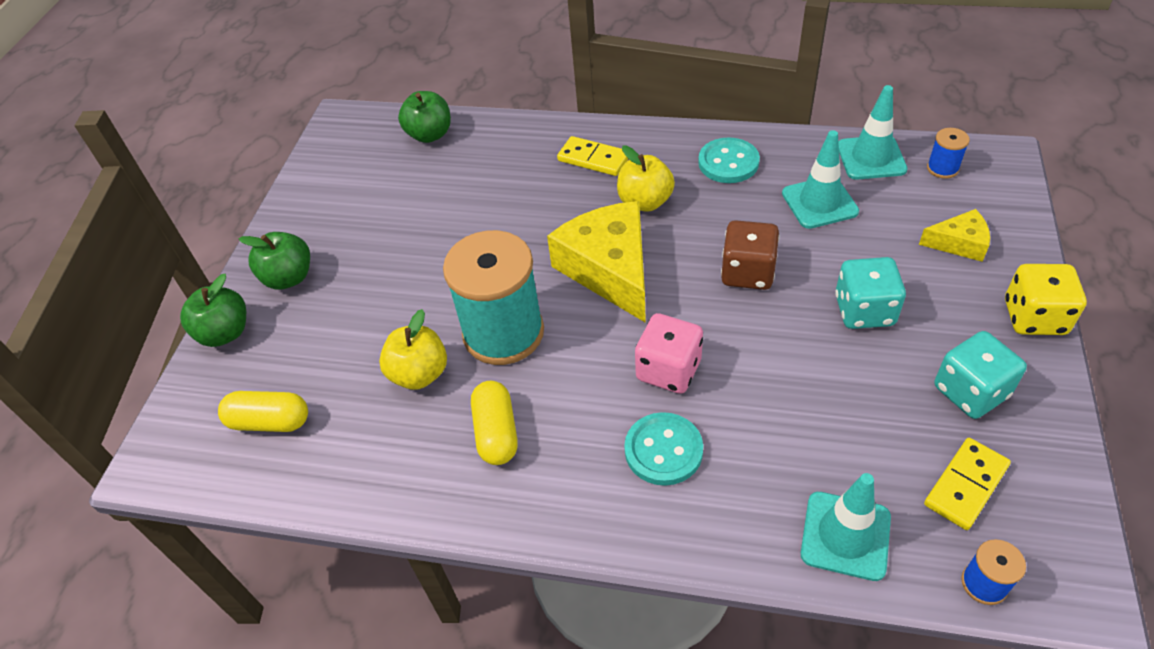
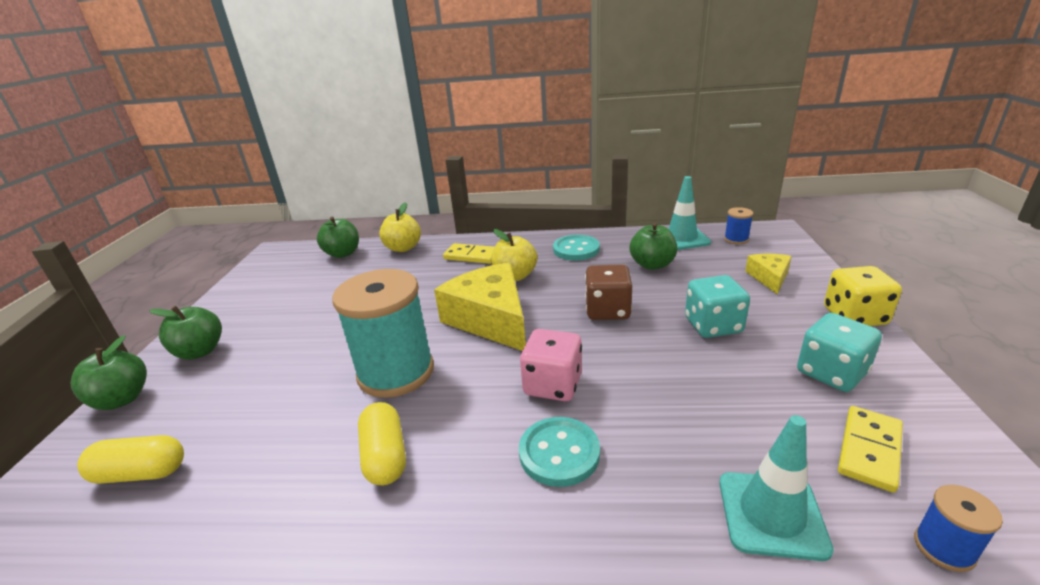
camera: 10 degrees left, 20 degrees down
(419, 374) = (311, 413): yellow apple -> yellow apple (403, 248)
(819, 202) = (652, 265): turquoise traffic cone -> green apple
(959, 243) = (769, 278): yellow cheese -> yellow cheese turned 75 degrees counterclockwise

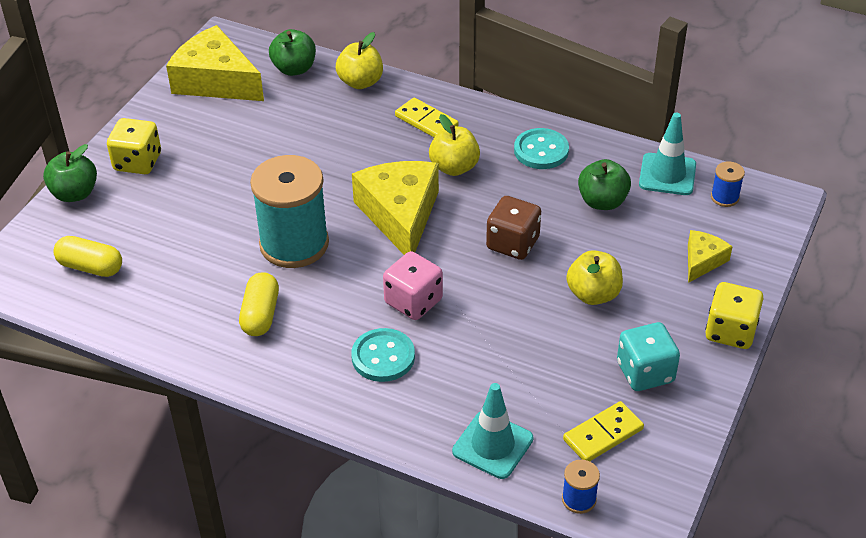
camera: 20 degrees right, 15 degrees up
(200, 351) = (137, 162): green apple -> yellow dice
(273, 276) = (215, 81): none -> yellow cheese
(713, 325) = (593, 294): turquoise dice -> yellow apple

